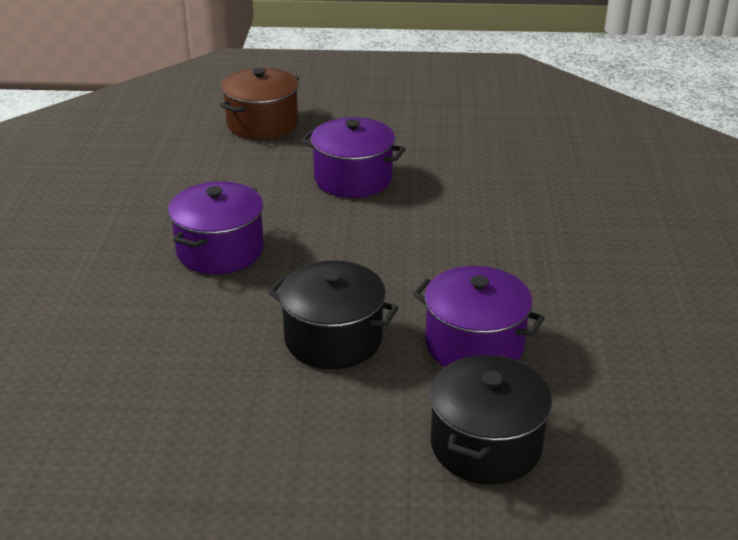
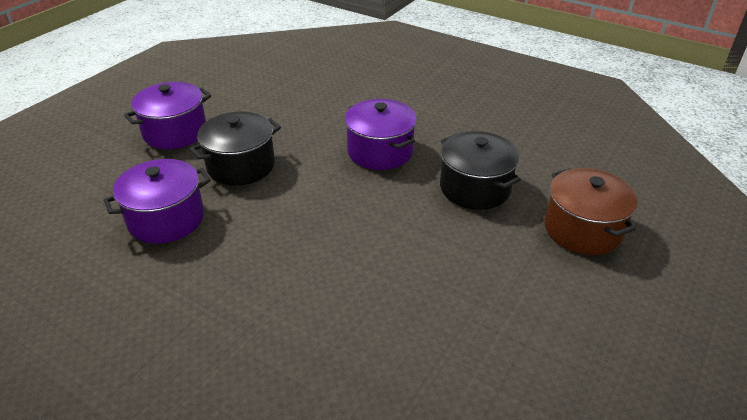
camera: 120 degrees right, 5 degrees up
(353, 179) = (433, 248): purple pot -> purple pot (175, 132)
(485, 445) = (94, 186): black pot -> black pot (475, 188)

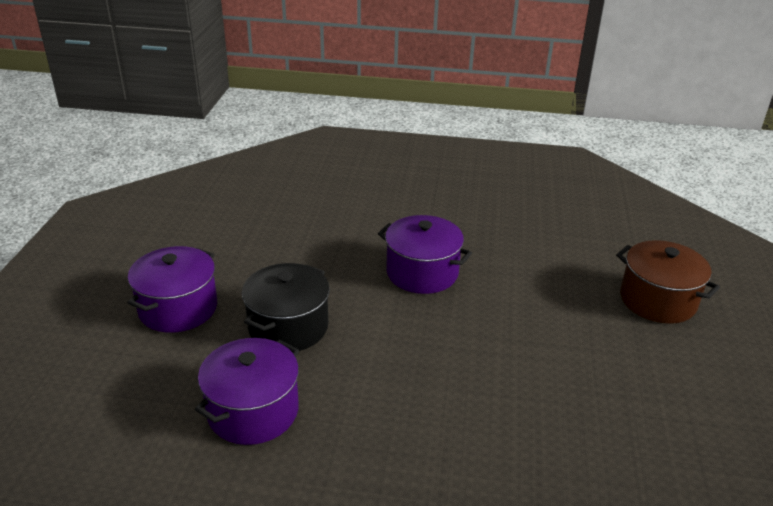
camera: 25 degrees left, 5 degrees down
(475, 188) = (539, 286): black pot -> none

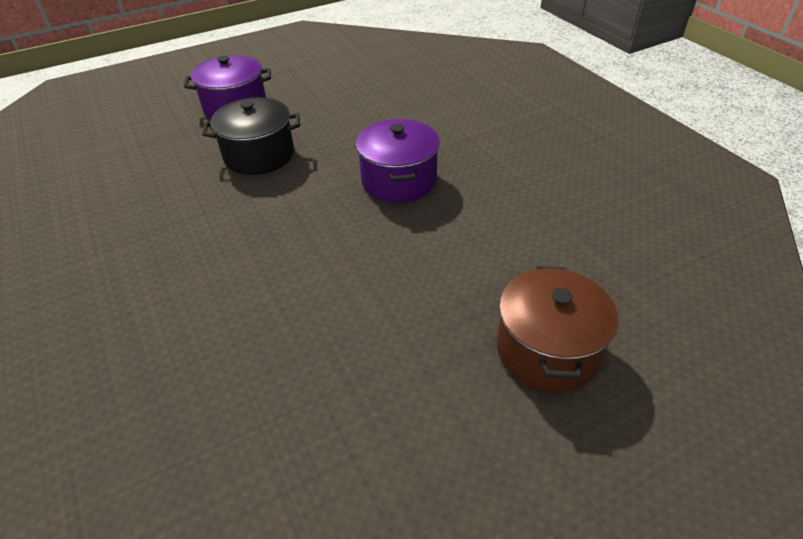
camera: 55 degrees right, 10 degrees up
(253, 411) = (156, 186): purple pot -> none

